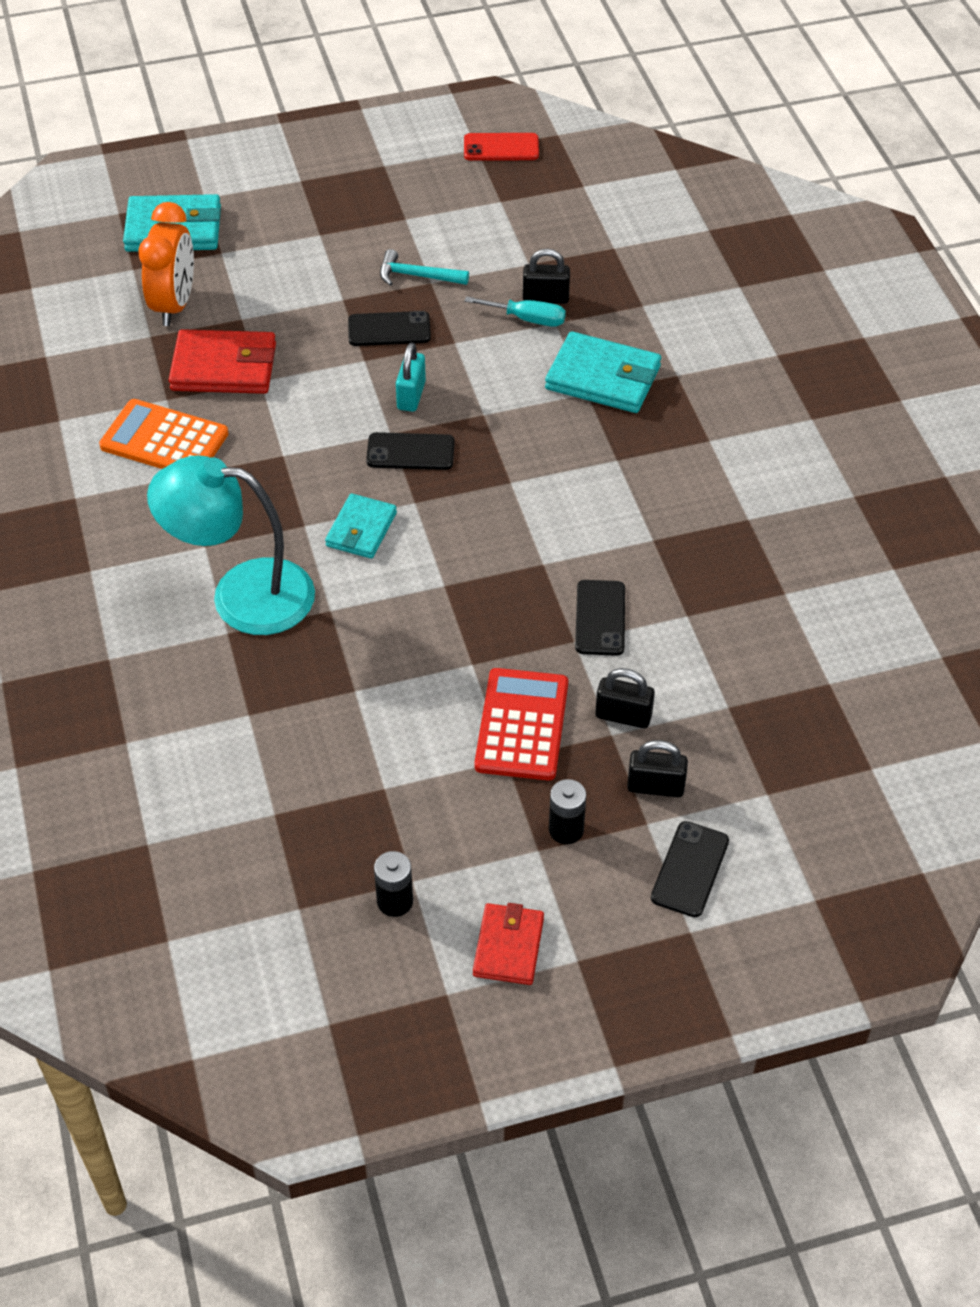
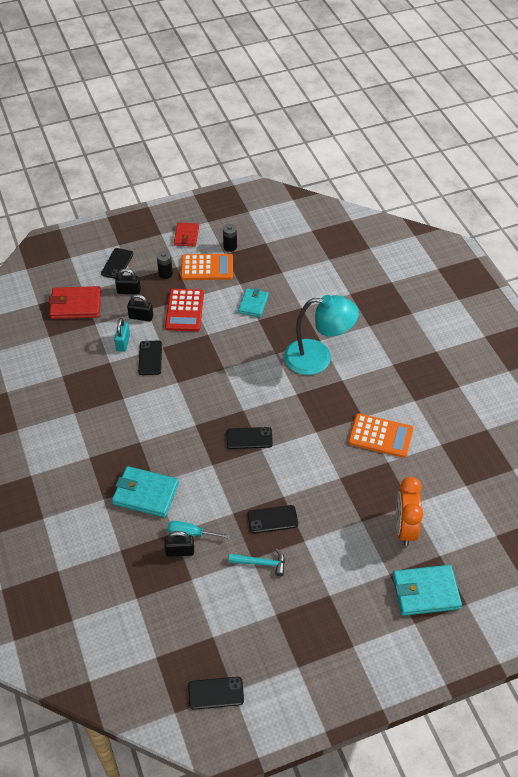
camera: 175 degrees right, 0 degrees up
(224, 367) = (362, 485): red wallet -> red wallet (76, 305)
(361, 529) = (268, 393): turquoise wallet -> turquoise wallet (253, 304)
(411, 395) = (253, 474): turquoise padlock -> turquoise padlock (123, 343)
(460, 840) = (207, 268): none -> orange calculator
(501, 148) = (216, 693): red phone -> black phone

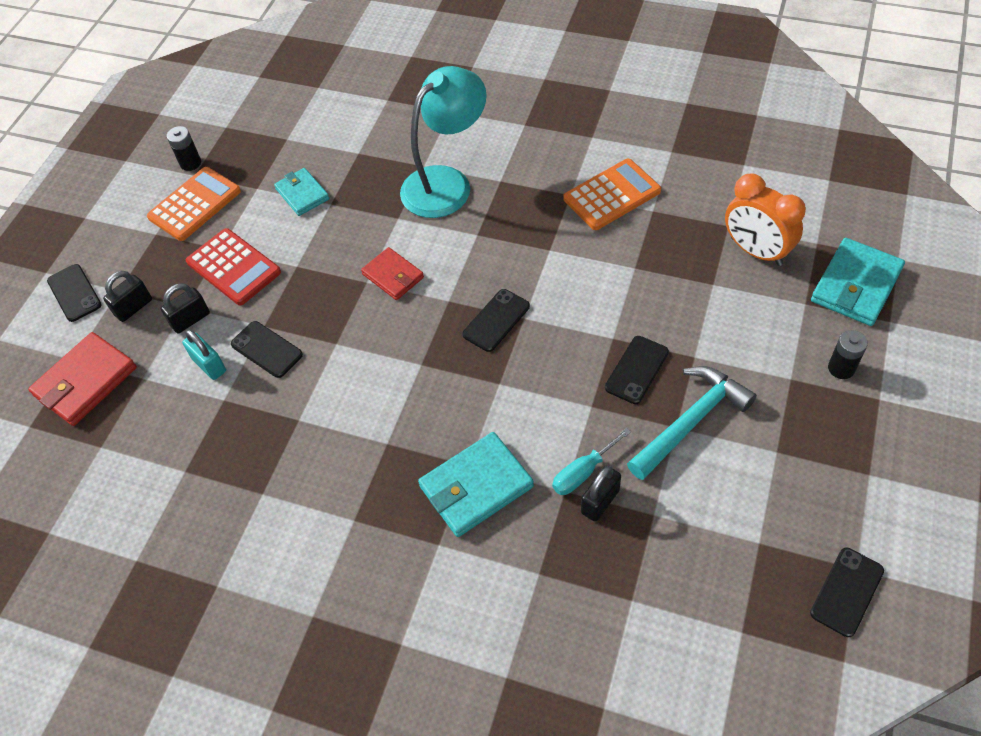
camera: 45 degrees left, 5 degrees up
(165, 274) = (153, 252): black battery -> black battery (841, 368)
(186, 236) = (121, 194): red wallet -> red wallet (393, 276)
(261, 563) = (691, 421): turquoise hammer -> turquoise hammer, size x1.69

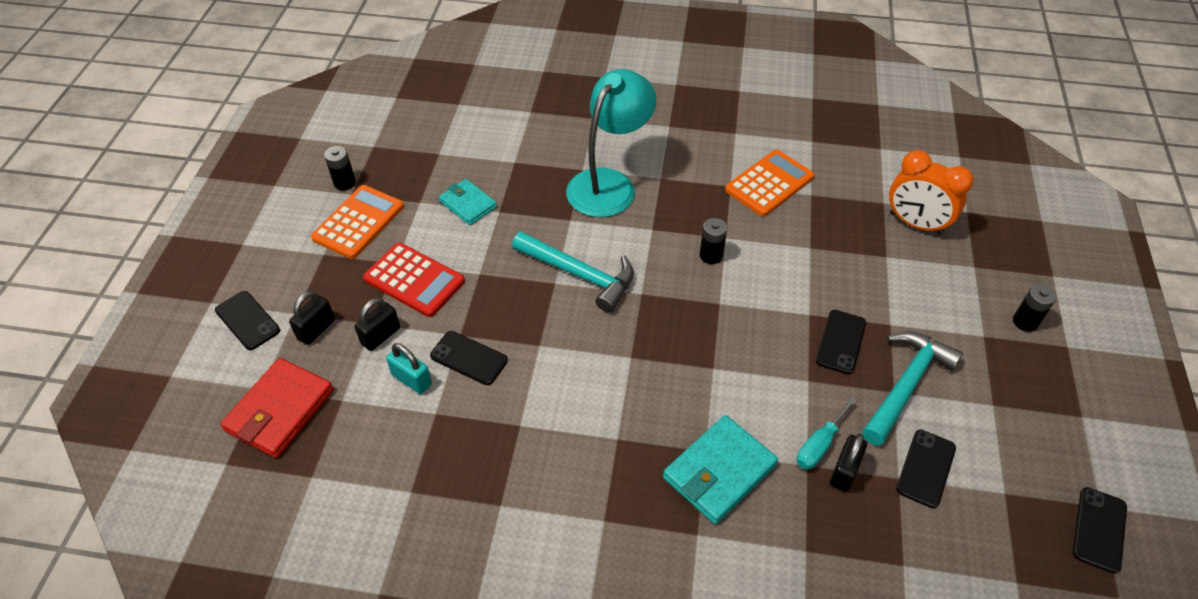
camera: 15 degrees left, 5 degrees down
(393, 276) = (580, 275): red wallet -> turquoise hammer
(496, 320) = (693, 308): black phone -> black phone (926, 468)
(529, 267) = (710, 255): none -> black battery
(856, 285) = (1013, 246): turquoise wallet -> none

